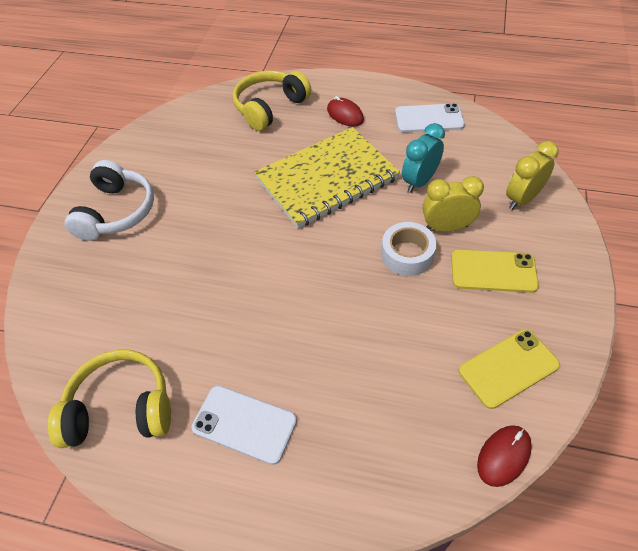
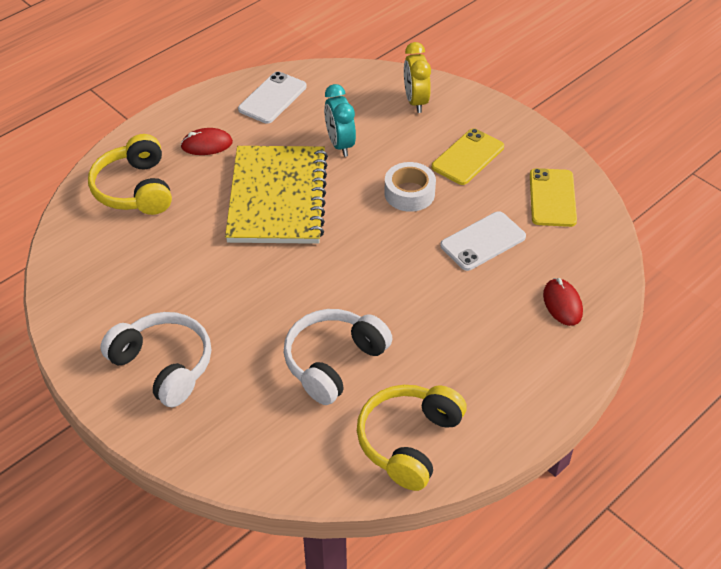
camera: 60 degrees left, 5 degrees down
(178, 307) = (333, 362): none -> white headphones
(244, 424) = (485, 365): white phone -> white phone (483, 241)
(446, 227) = (403, 157): yellow clock -> none
(503, 456) = (612, 238): red mouse -> red mouse (562, 304)

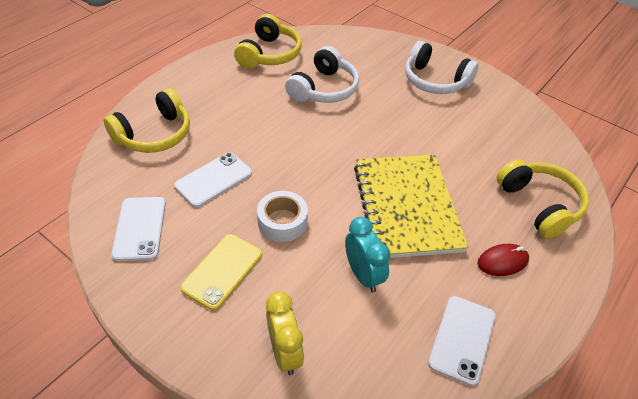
camera: 170 degrees right, 0 degrees up
(552, 198) = (139, 228): yellow phone -> white phone
(562, 304) = (154, 134): red mouse -> yellow headphones

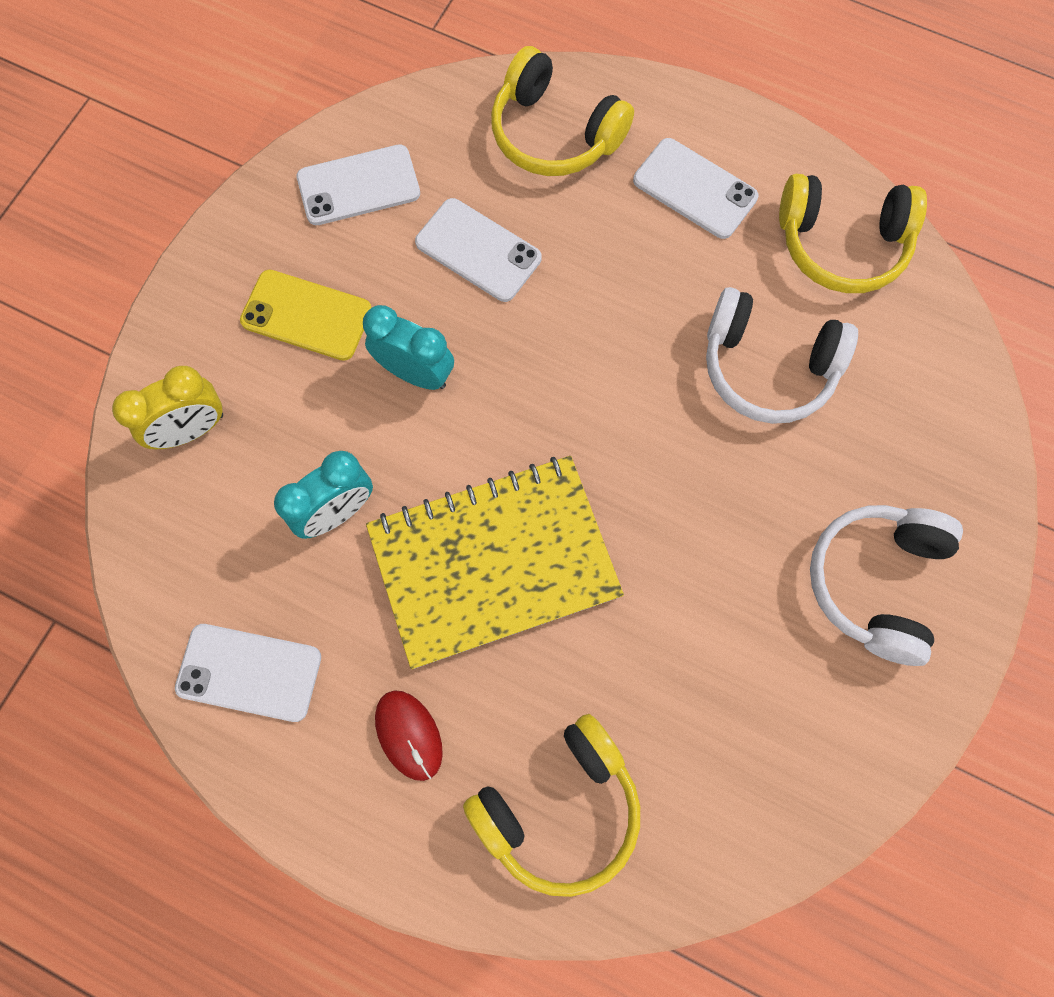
camera: 80 degrees right, 25 degrees up
(217, 91) = (694, 189): none -> white phone
(282, 221) = (415, 373): white tape -> turquoise clock

